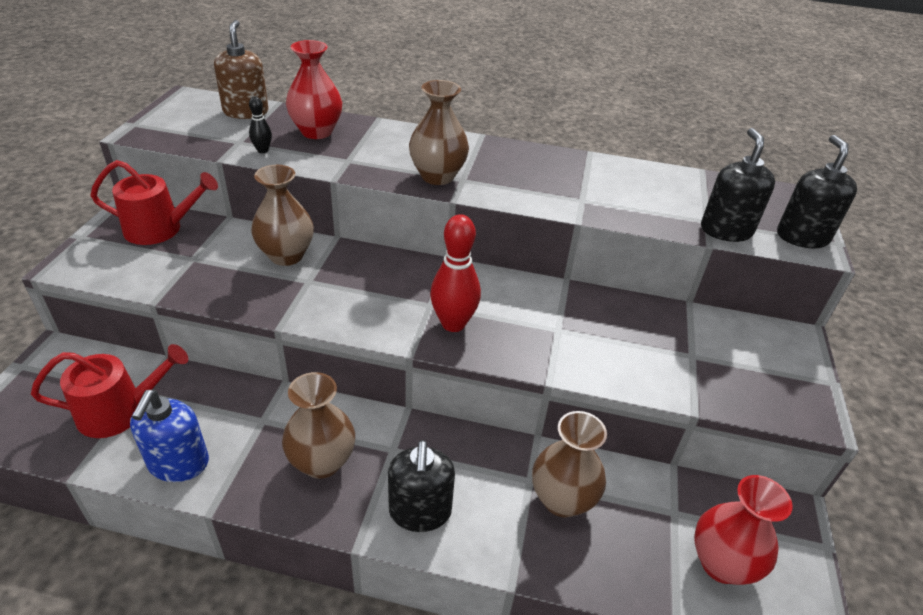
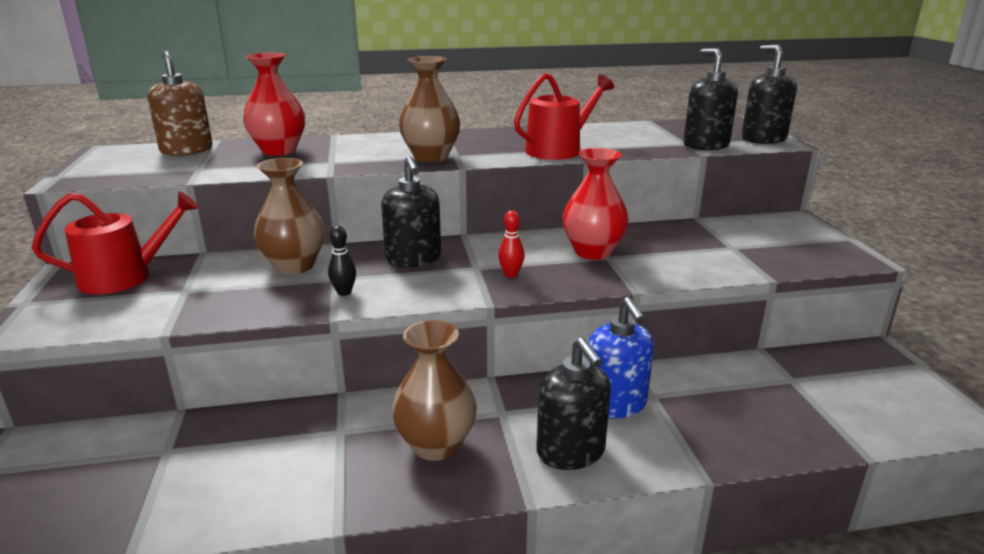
camera: 20 degrees left, 15 degrees down
(120, 411) = (152, 474): red watering can -> red watering can (558, 150)
(178, 463) = (265, 499): blue soap dispenser -> blue soap dispenser (615, 404)
(262, 150) = (232, 169): black bowling pin -> black bowling pin (344, 292)
(384, 277) = (413, 259): none -> black soap dispenser
(453, 324) = (511, 274): red bowling pin -> red bowling pin, size x0.50
(562, 499) = (693, 400): brown vase -> none
(721, 563) = (860, 401): red vase -> red vase (592, 252)

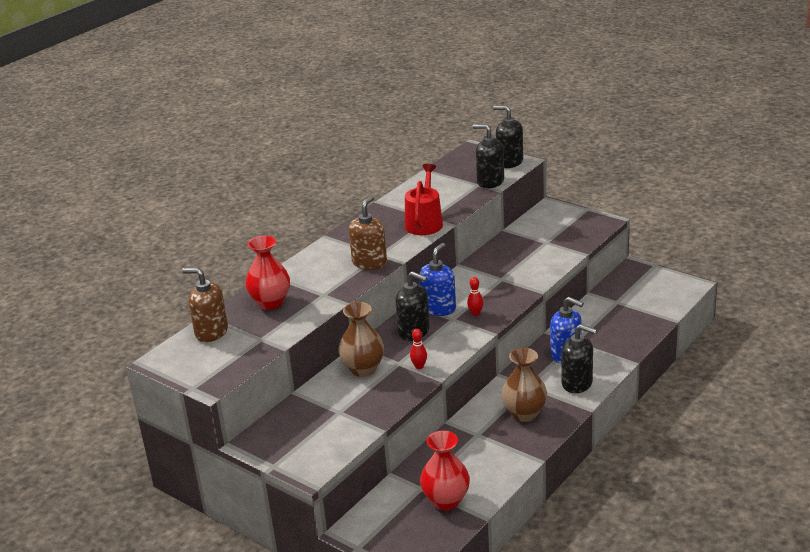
camera: 40 degrees left, 5 degrees up
(125, 277) = (289, 426): red watering can -> none
(344, 292) = (419, 366): black bowling pin -> red bowling pin
(431, 157) = (369, 263): brown vase -> brown soap dispenser
(482, 251) = (438, 308): none -> blue soap dispenser
(592, 252) = (490, 279): red vase -> red vase (446, 501)

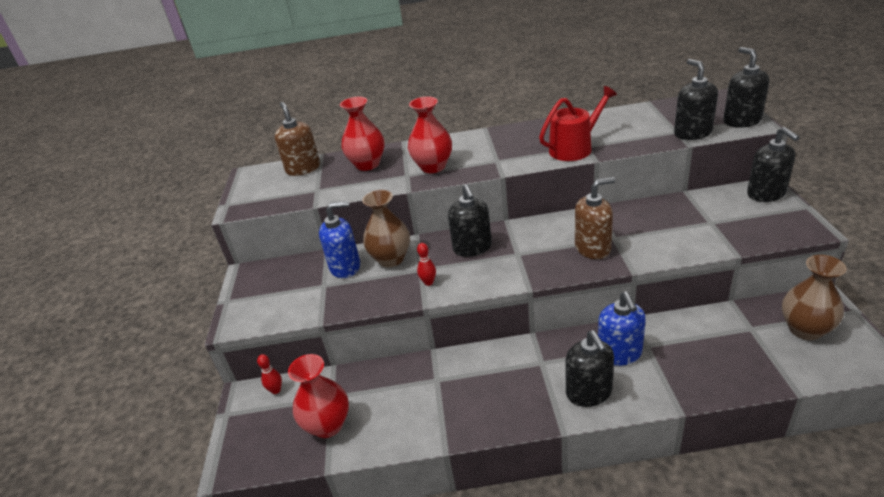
camera: 50 degrees right, 5 degrees up
(335, 280) = (433, 167): none -> red vase
(369, 263) = (478, 164): brown soap dispenser -> brown soap dispenser (593, 248)
(438, 308) = (521, 237): blue soap dispenser -> blue soap dispenser (345, 267)
(475, 313) = (543, 260): red bowling pin -> red bowling pin (276, 390)
(524, 414) = (499, 389): brown vase -> brown vase (805, 329)
(555, 210) = (766, 194): none -> black soap dispenser

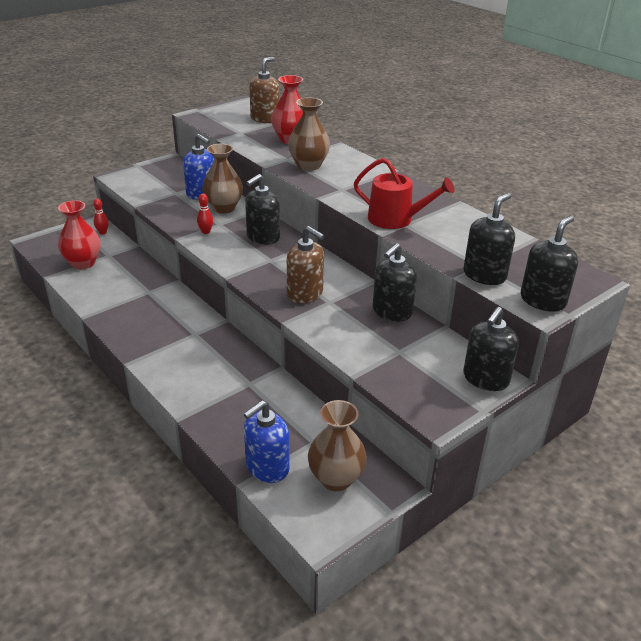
camera: 50 degrees right, 0 degrees up
(433, 167) = (308, 165): red vase -> brown vase
(589, 392) = (174, 365): black soap dispenser -> black soap dispenser (392, 312)
(619, 353) = (229, 371): blue soap dispenser -> blue soap dispenser (267, 467)

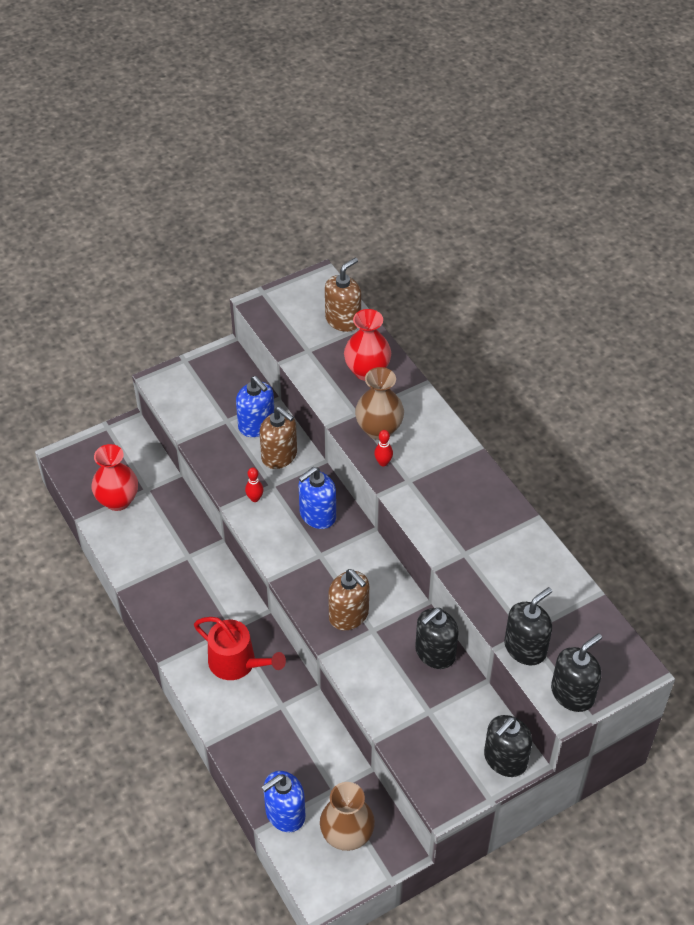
camera: 10 degrees right, 15 degrees up
(102, 232) = (140, 447): red bowling pin -> red bowling pin (383, 462)
(223, 208) = (279, 456): brown vase -> brown soap dispenser
(263, 237) = (317, 515): black soap dispenser -> blue soap dispenser
(395, 219) = (456, 543): red watering can -> red watering can (237, 663)

